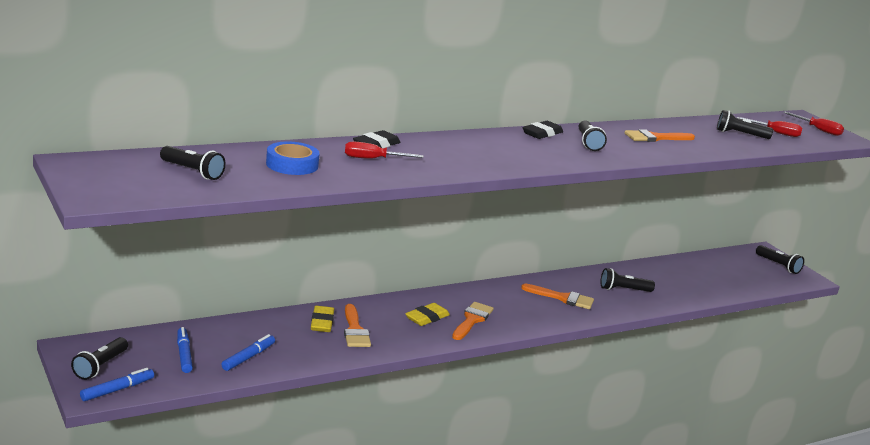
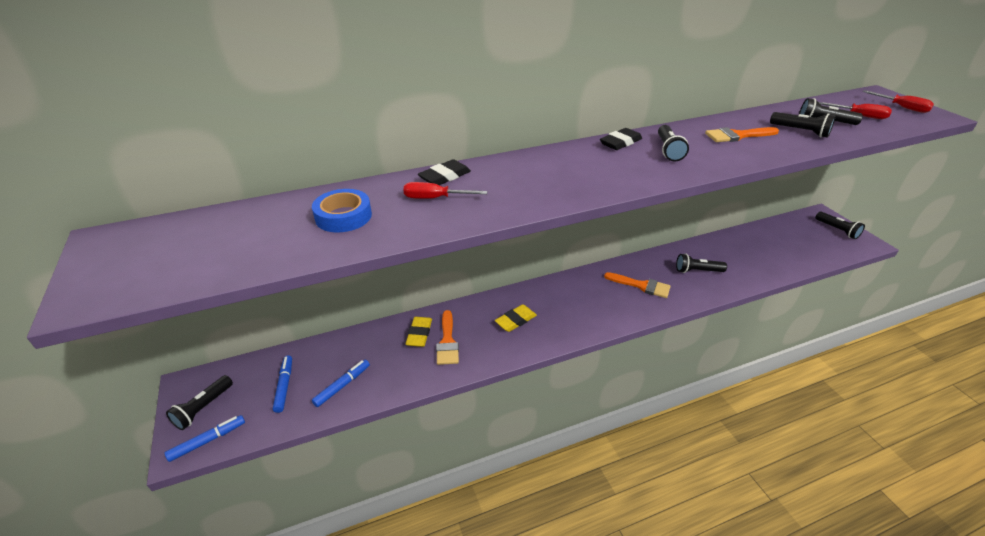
camera: 10 degrees right, 15 degrees up
(192, 172) = (227, 240): black flashlight -> black flashlight (800, 131)
(472, 320) = (557, 320): orange brush -> none

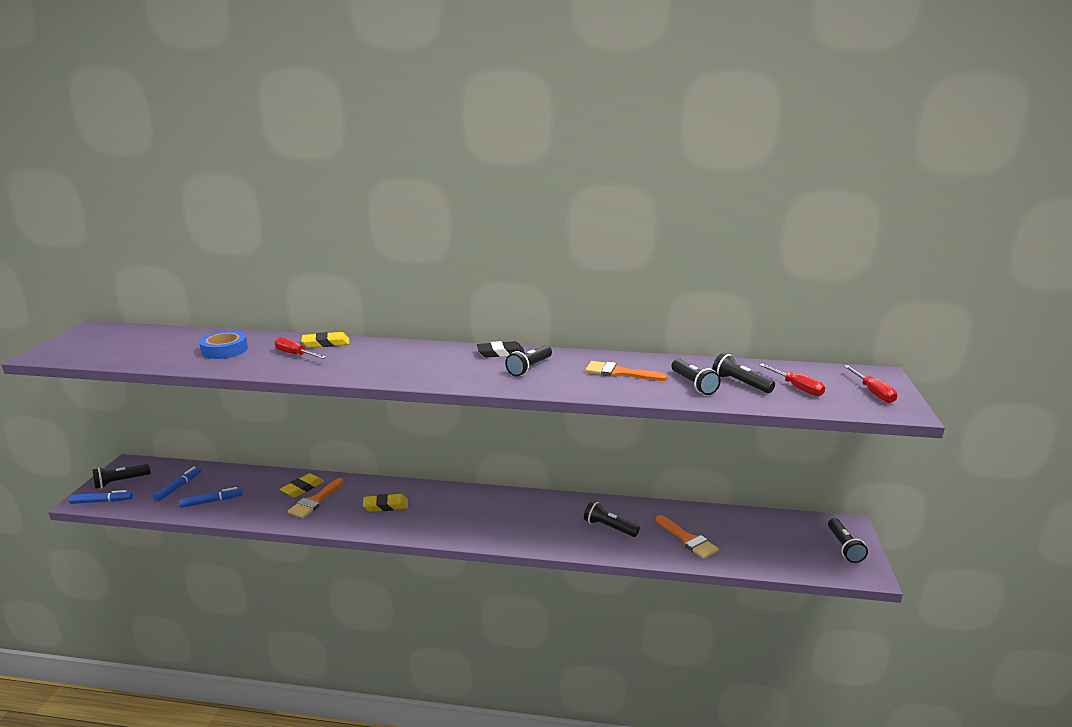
camera: 30 degrees right, 15 degrees down
(445, 177) = (326, 343): black eraser -> yellow eraser
(641, 286) = (533, 520): orange brush -> orange brush (688, 539)

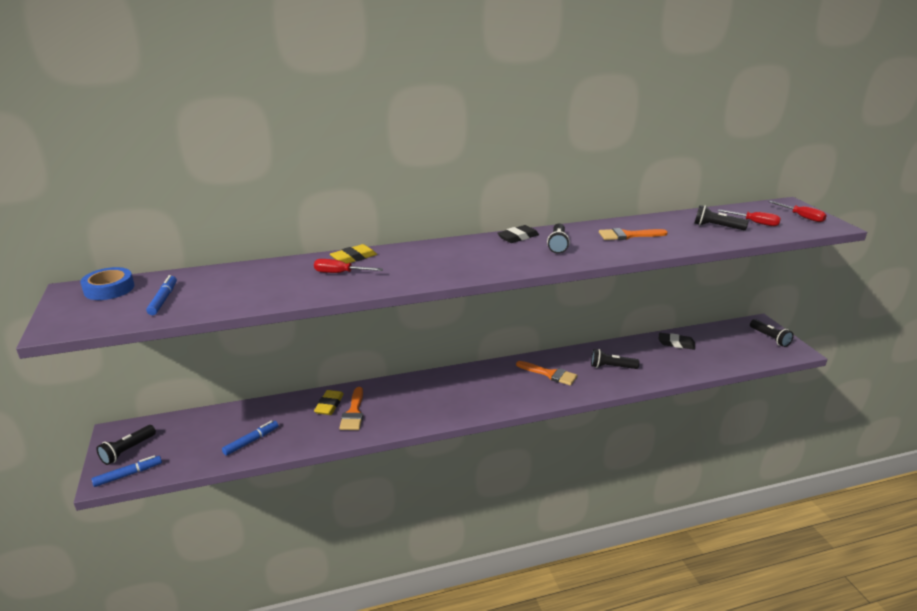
camera: 25 degrees left, 5 degrees up
(178, 487) = (200, 438): blue marker -> blue marker (163, 299)
(224, 350) = (262, 283): blue tape -> blue tape (109, 289)
(386, 506) = (421, 399): yellow eraser -> none
(688, 539) = (672, 360): orange brush -> orange brush (550, 374)
(693, 384) = (689, 234): black flashlight -> none
(712, 522) = (676, 343): none -> black eraser

